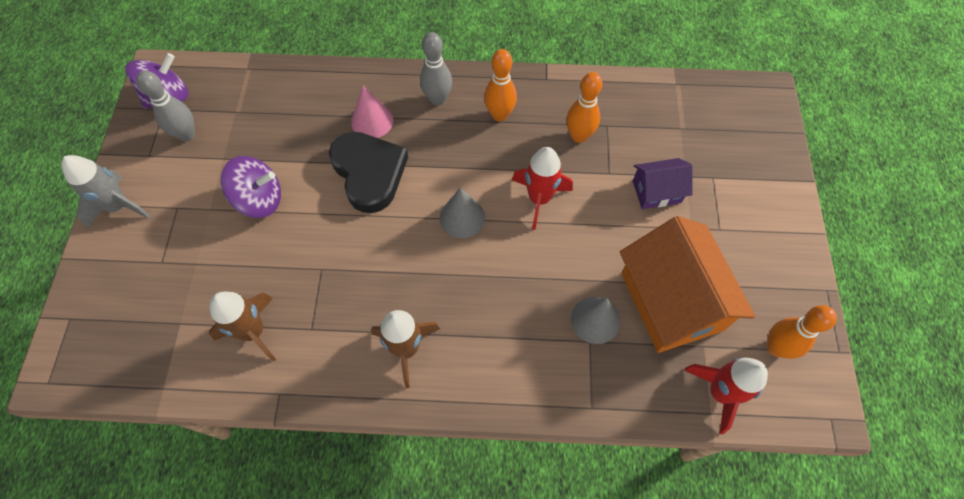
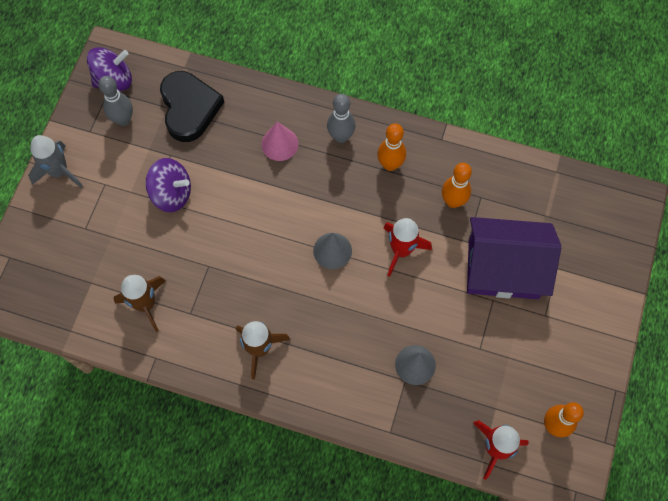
camera: 15 degrees right, 5 degrees up
(369, 173) = (266, 192): black heart -> black heart (189, 108)
(656, 191) = (503, 268): purple house -> purple house, size x1.98
(671, 301) = (482, 365): orange house -> none

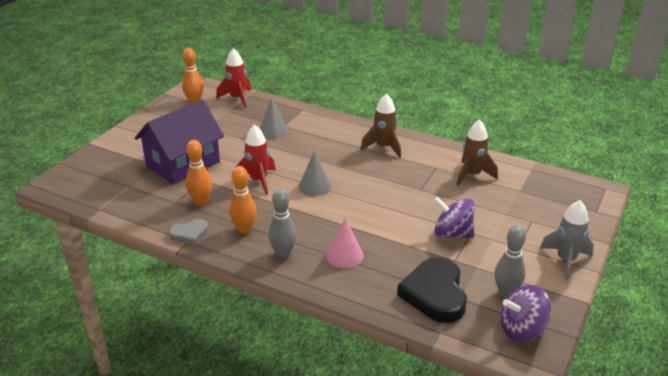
camera: 170 degrees left, 35 degrees down
(443, 149) = (190, 234): none -> grey heart
(503, 268) = (183, 164): purple house -> purple house turned 60 degrees counterclockwise

